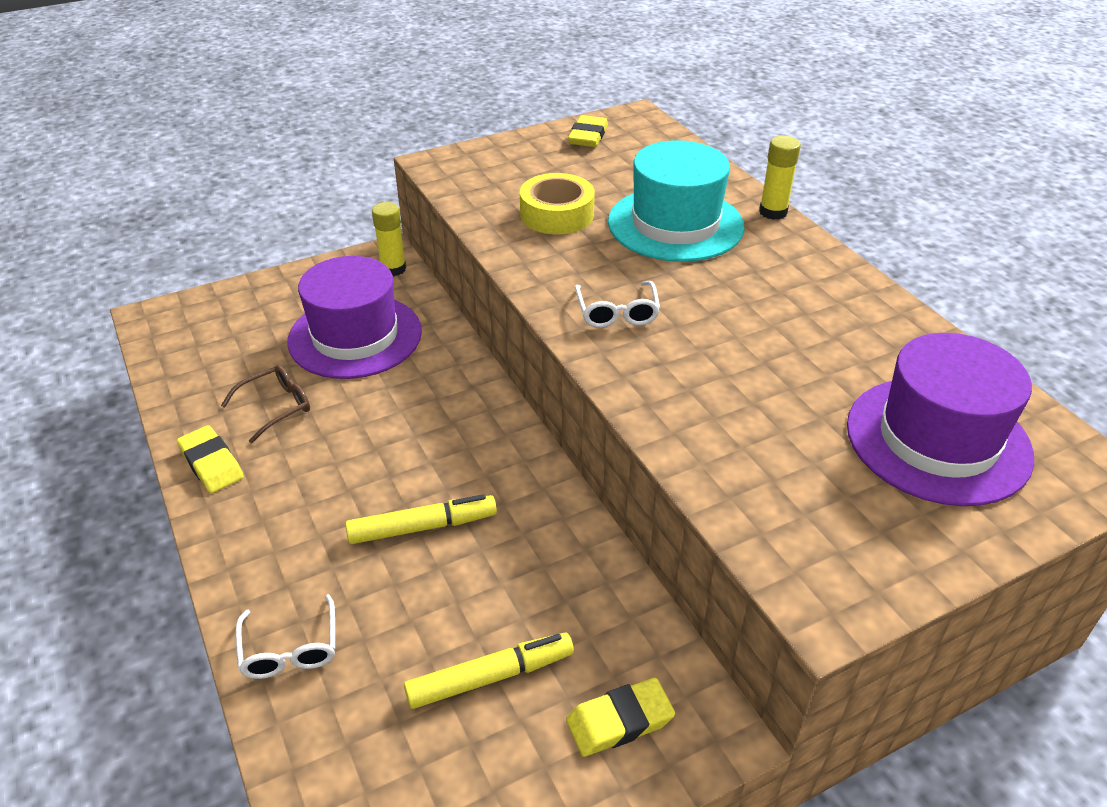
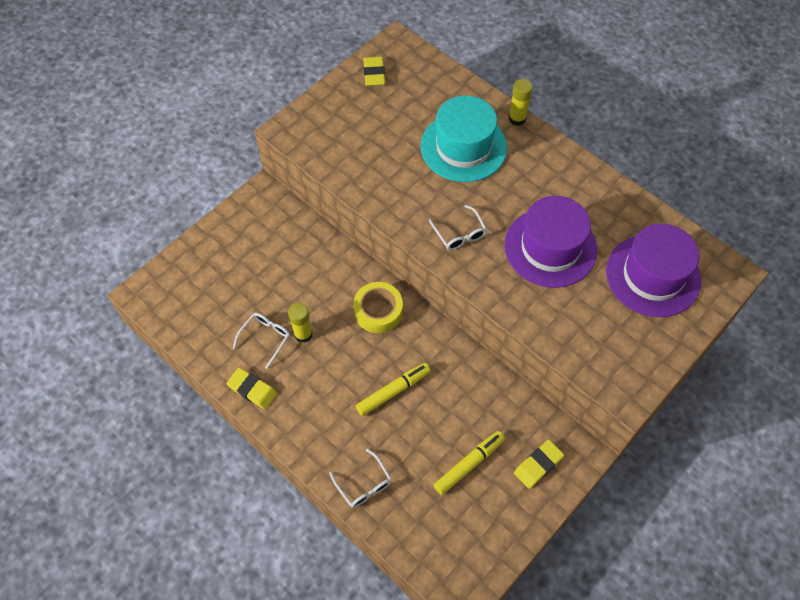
camera: 20 degrees left, 20 degrees up
(275, 407) = (265, 338): brown glasses -> white glasses
(355, 336) = (282, 269): purple hat -> purple hat (550, 247)
(393, 269) = (275, 204): yellow glue stick -> yellow glue stick (303, 334)
(557, 214) = (388, 158): yellow tape -> yellow tape (378, 311)

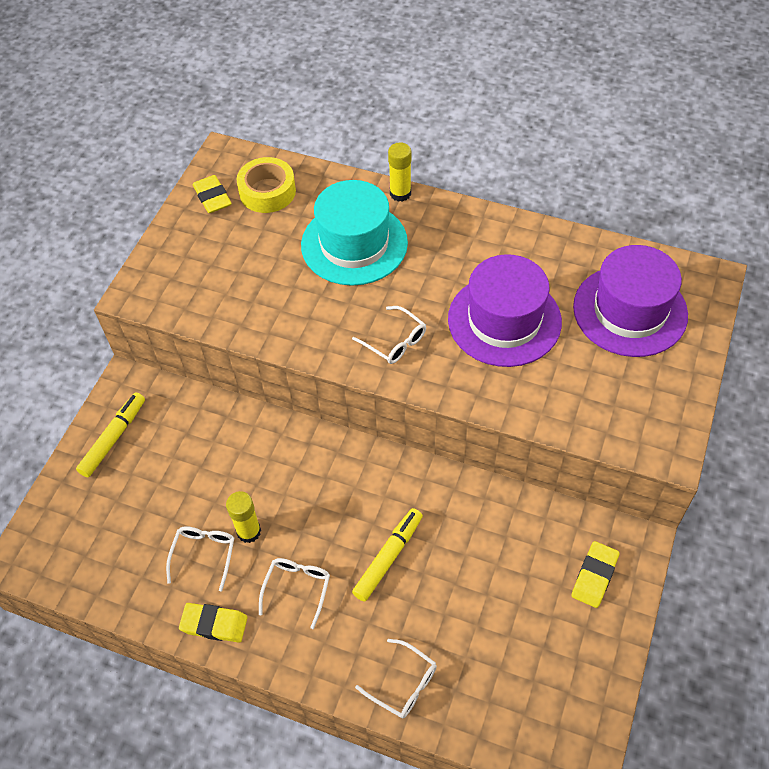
camera: 20 degrees left, 5 degrees down
(319, 388) = (297, 589): none -> white glasses
(378, 311) = (328, 470): yellow tape -> yellow tape (267, 192)
(469, 464) = (516, 608): yellow marker -> yellow marker (113, 438)

